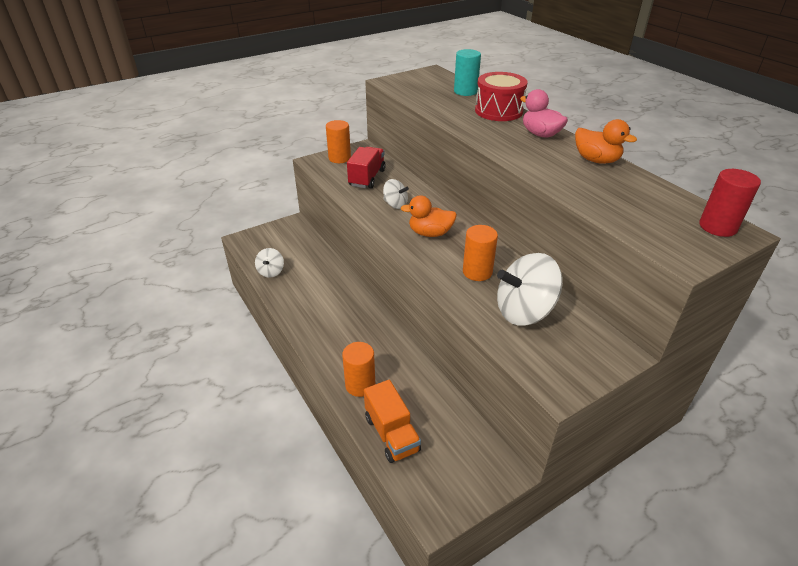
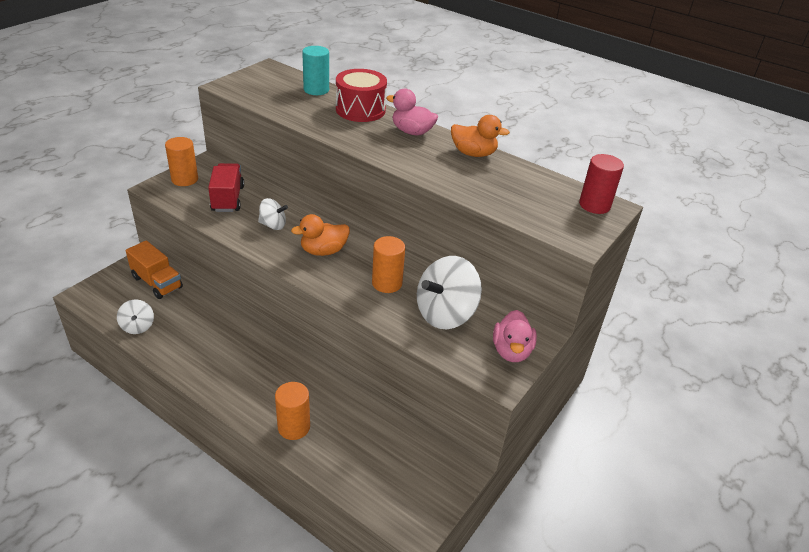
camera: 25 degrees left, 0 degrees up
(392, 434) = (345, 467): orange truck -> orange truck (157, 282)
(581, 363) = (511, 351): none -> pink duck

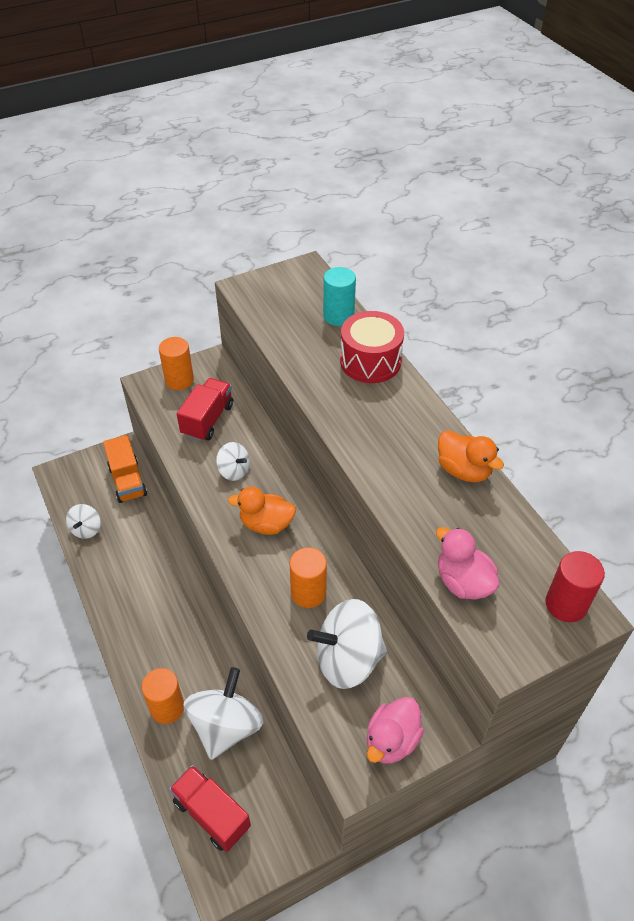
camera: 30 degrees right, 10 degrees up
(353, 422) = (226, 726): none -> white spinning top
(379, 485) = (211, 814): none -> red truck
(412, 132) = (410, 413): pink duck -> pink duck (463, 582)

